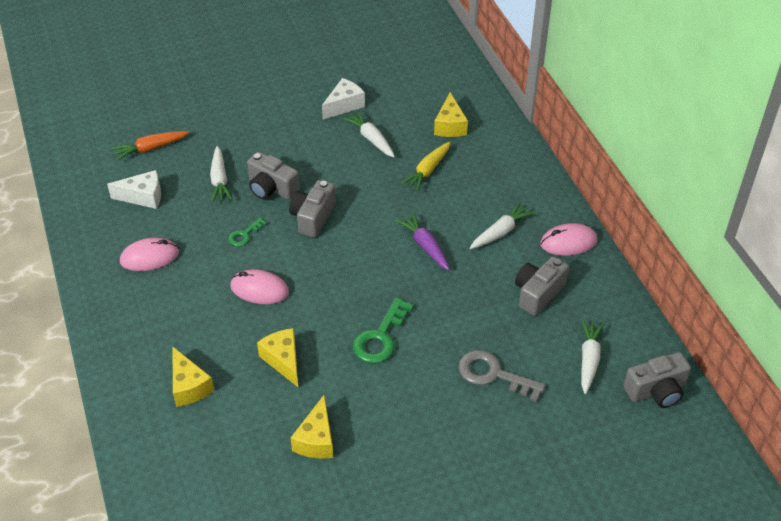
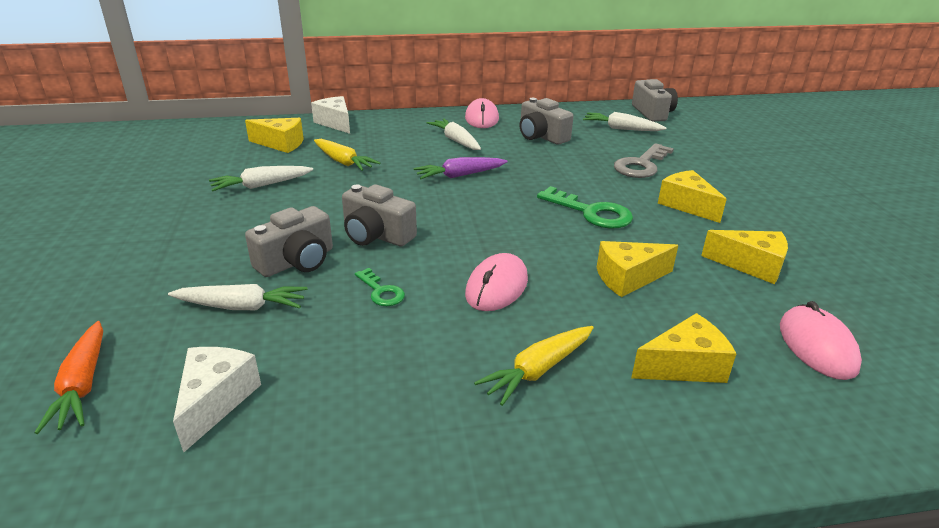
camera: 80 degrees left, 15 degrees down
(150, 257) = (384, 399): pink mouse -> pink mouse (817, 346)
(178, 317) = (538, 370): none -> yellow carrot
(344, 105) = (179, 195): white cheese -> white cheese (335, 123)
(413, 405) = (686, 205): none -> yellow cheese

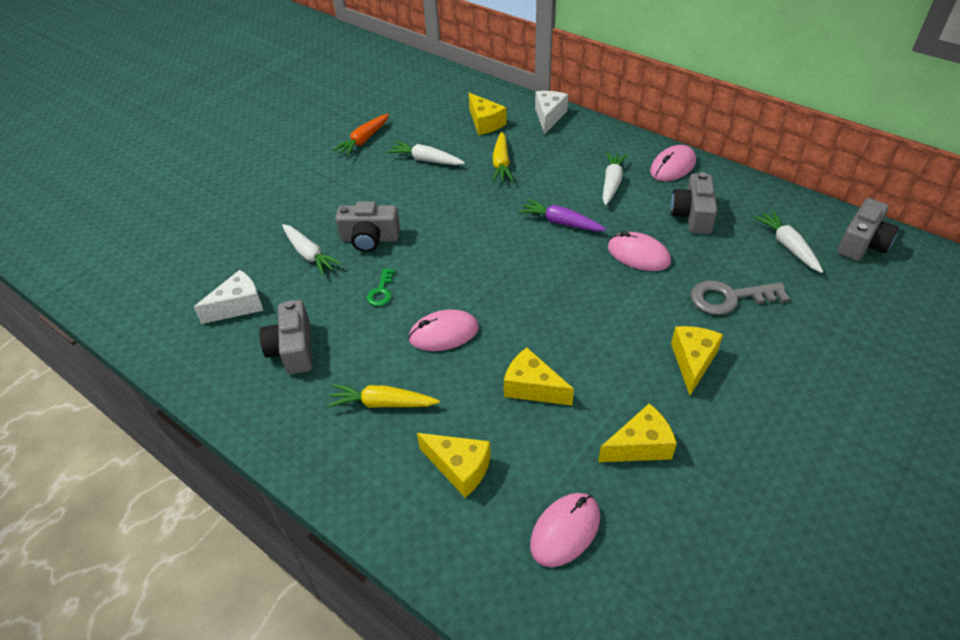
camera: 50 degrees right, 15 degrees up
(82, 384) = (208, 258): orange carrot -> orange carrot (364, 140)
(376, 235) = (434, 245): grey camera -> grey camera (293, 349)
(548, 169) = (638, 255): none -> pink mouse
(592, 212) = (601, 318): green key -> none
(751, 265) = (640, 446): yellow cheese -> yellow cheese turned 90 degrees counterclockwise

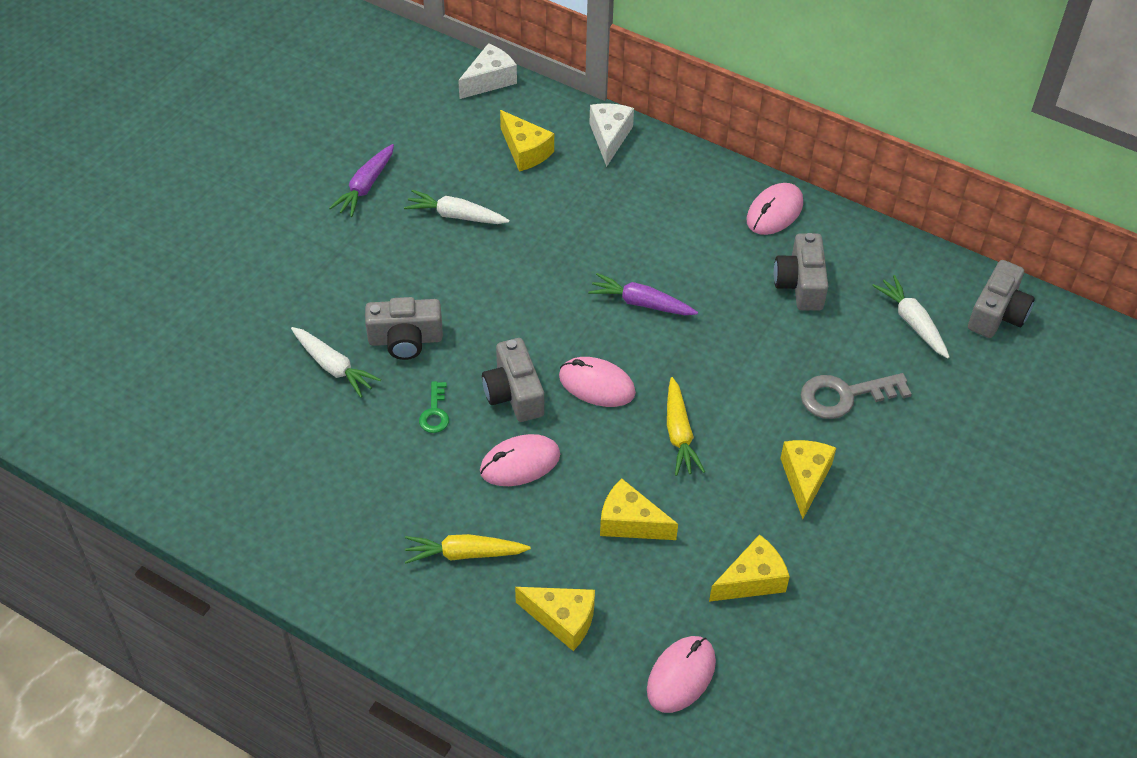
camera: 10 degrees left, 5 degrees up
(238, 306) = (262, 443): white cheese -> white cheese (489, 80)
(293, 349) = (345, 495): grey camera -> grey camera (514, 393)
(364, 140) = (365, 186): orange carrot -> purple carrot
(501, 163) = (556, 217): yellow carrot -> yellow carrot (679, 434)
(611, 183) = (699, 241): white carrot -> none
(638, 255) = (738, 344): pink mouse -> pink mouse (596, 385)

